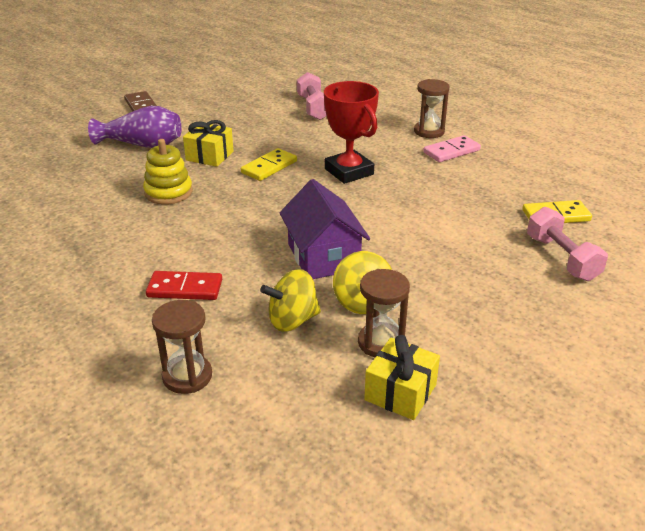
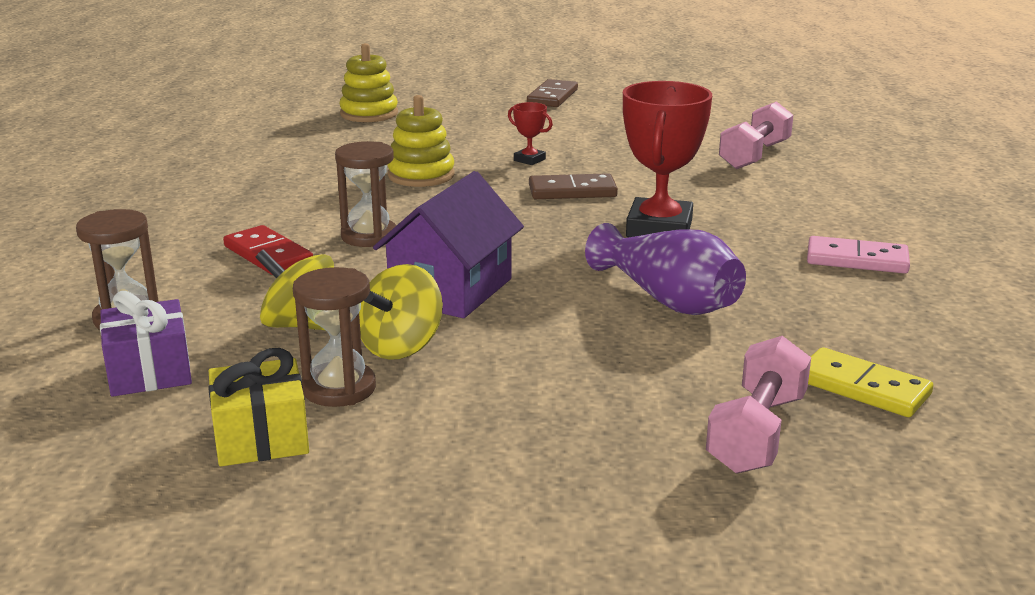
camera: 45 degrees right, 10 degrees down
(47, 161) = (369, 114): none -> yellow stacking toy
(142, 145) = (482, 129): purple vase -> purple vase (667, 299)
(209, 156) = (529, 160): yellow gift -> red trophy
(269, 167) = (572, 191): yellow domino -> brown domino
(271, 398) = (149, 372): none -> purple gift
(429, 131) = (871, 228): brown hourglass -> brown hourglass (369, 236)

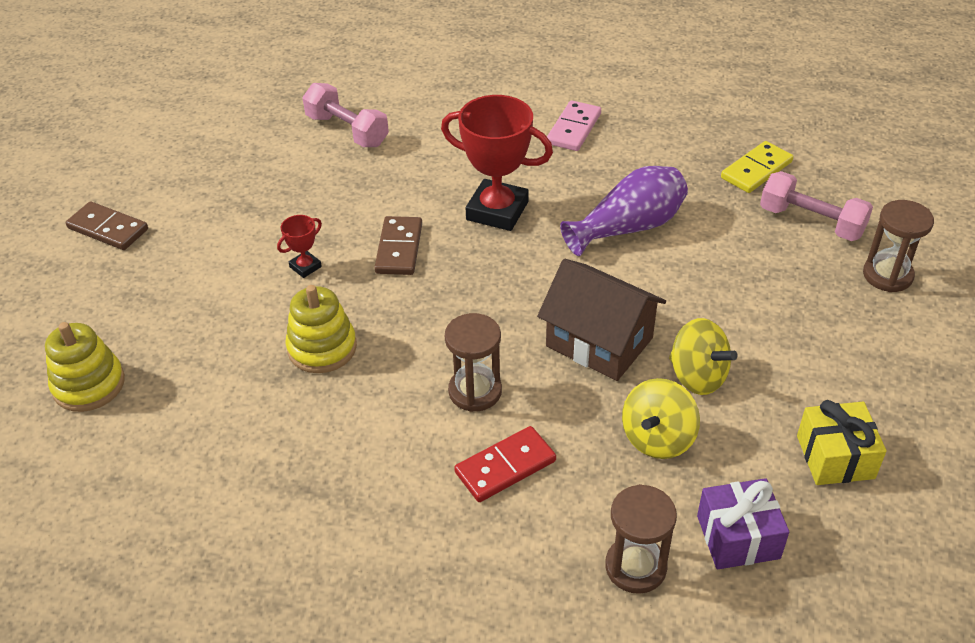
camera: 80 degrees left, 20 degrees up
(339, 388) = (763, 413): brown hourglass -> brown hourglass (887, 275)
(451, 290) = (599, 342): purple house -> brown house

